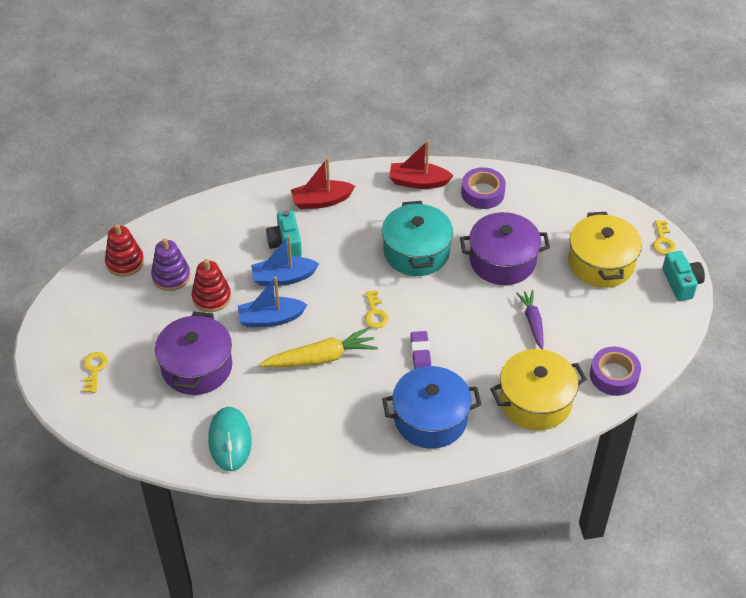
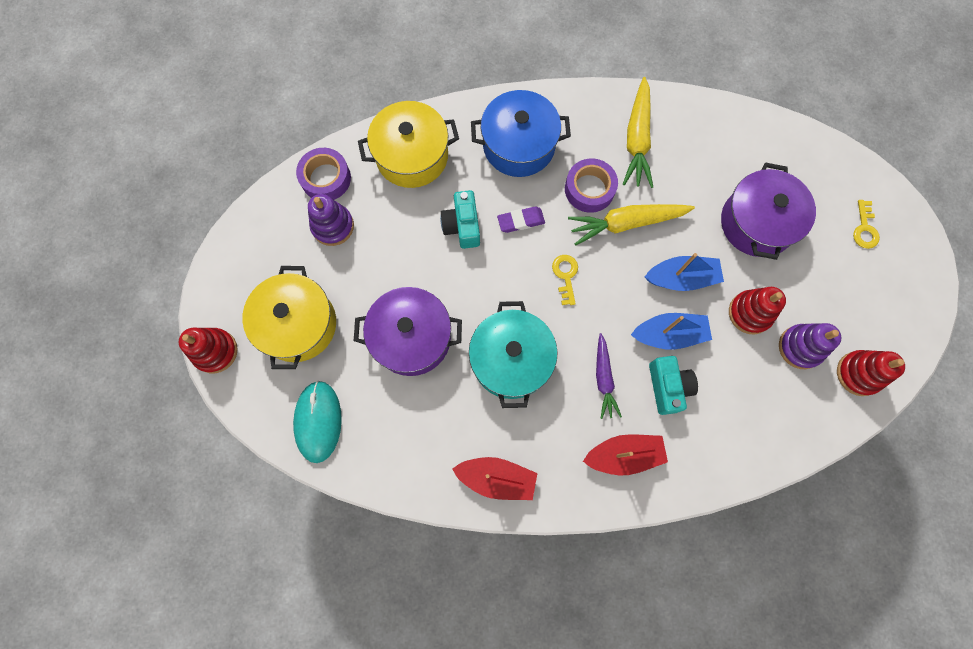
camera: 175 degrees left, 25 degrees up
(230, 440) = (715, 138): turquoise mouse -> turquoise mouse (318, 421)
(310, 433) = (637, 139): none -> yellow carrot
(420, 353) = (521, 221): purple eraser -> purple eraser turned 75 degrees clockwise
(482, 193) = (416, 451): purple tape -> purple tape (589, 189)
(532, 322) = (395, 250): purple carrot -> purple carrot (604, 378)
(594, 336) = (333, 226): none -> purple stacking toy
(663, 241) = (215, 351): yellow key -> red stacking toy
(681, 283) = (216, 288): turquoise camera -> turquoise camera (462, 226)

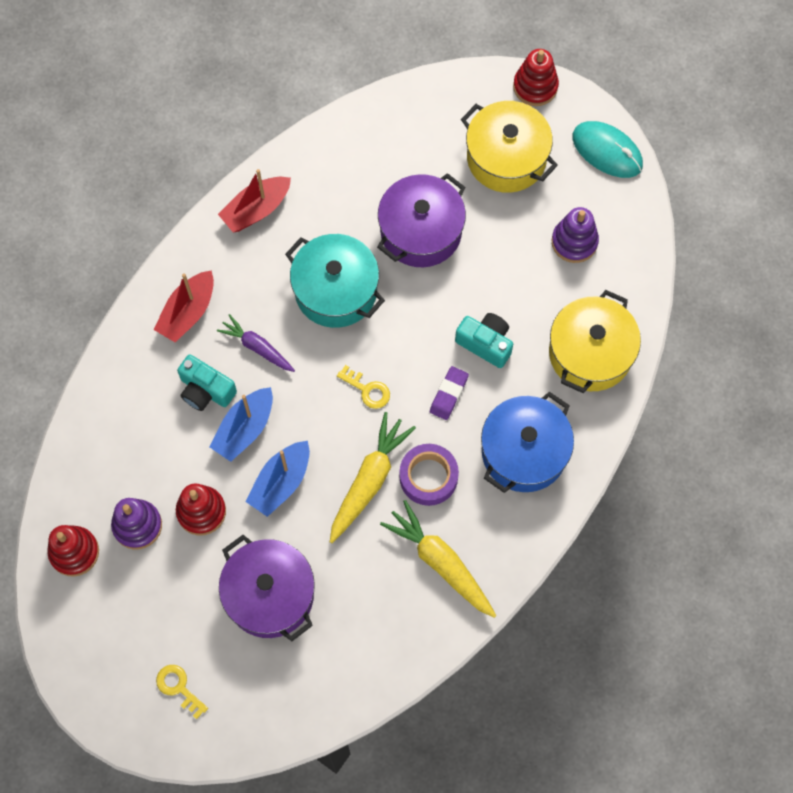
camera: 130 degrees right, 5 degrees down
(318, 421) = (413, 120): turquoise mouse -> turquoise mouse (607, 151)
(326, 178) = (626, 268): purple tape -> none

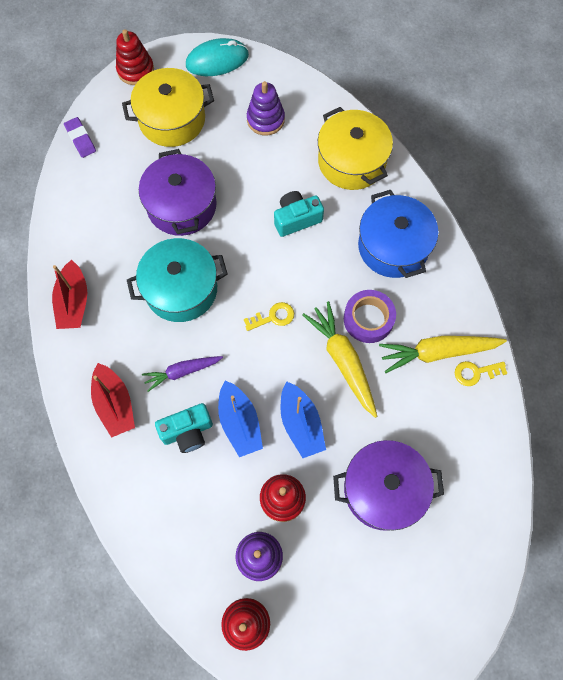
camera: 55 degrees left, 0 degrees up
(179, 688) = (413, 609): yellow key -> yellow key (475, 373)
(448, 394) = (316, 266): purple eraser -> purple eraser (80, 139)

